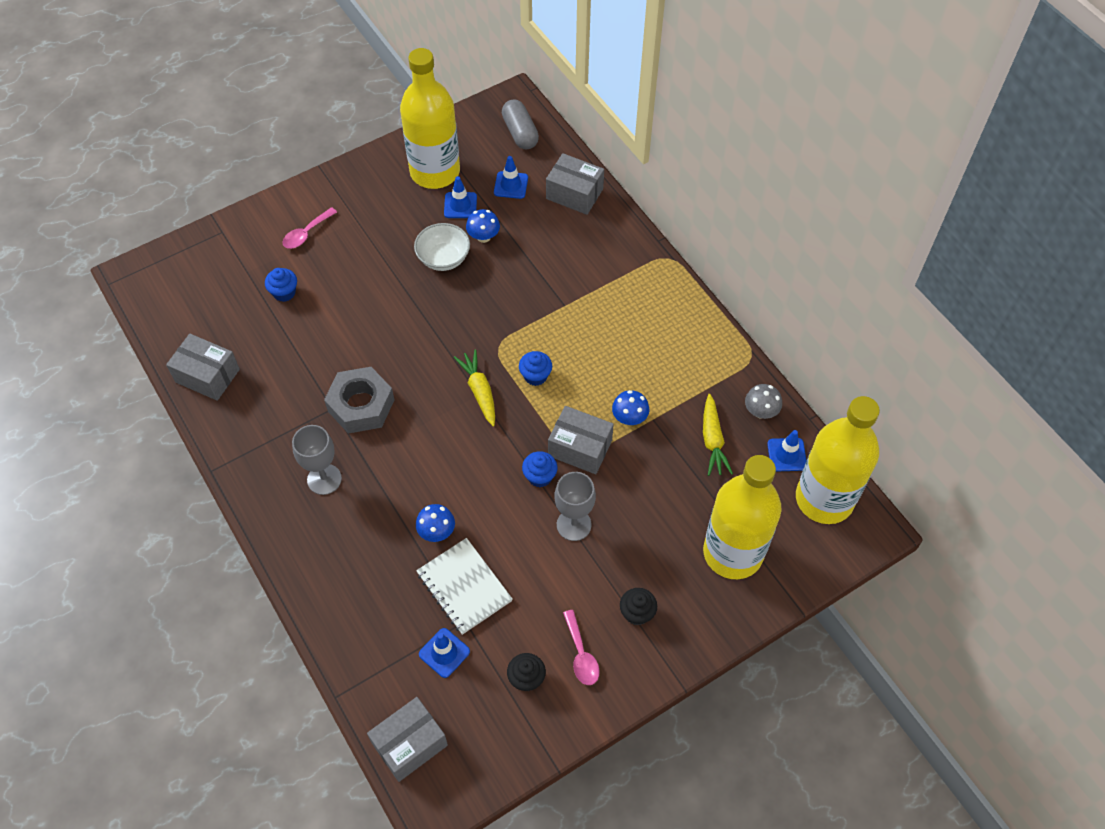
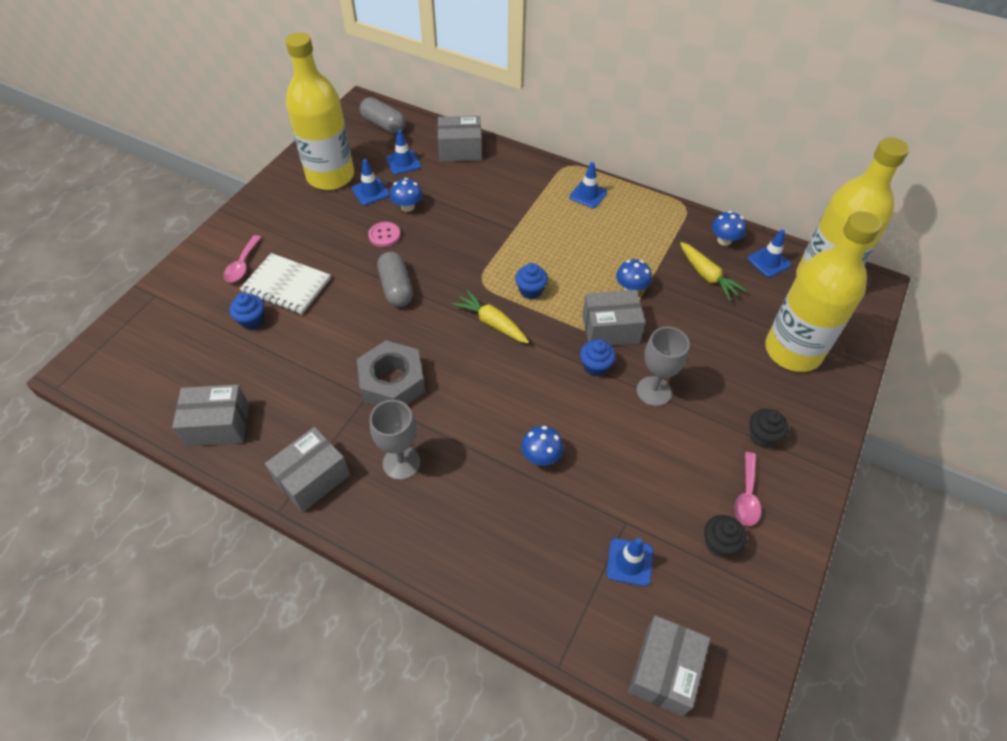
camera: 30 degrees left, 5 degrees down
(251, 457) = (312, 478): none -> grey box
(420, 317) = (396, 288): none -> grey capsule
(443, 258) = (384, 235): white bowl -> pink button
(464, 587) = (602, 492): white notebook -> white notebook (286, 285)
(581, 654) = (746, 496): pink spoon -> pink spoon turned 60 degrees clockwise
(663, 300) = (588, 195): none -> blue traffic cone
(760, 411) = (724, 240): grey mushroom -> blue mushroom

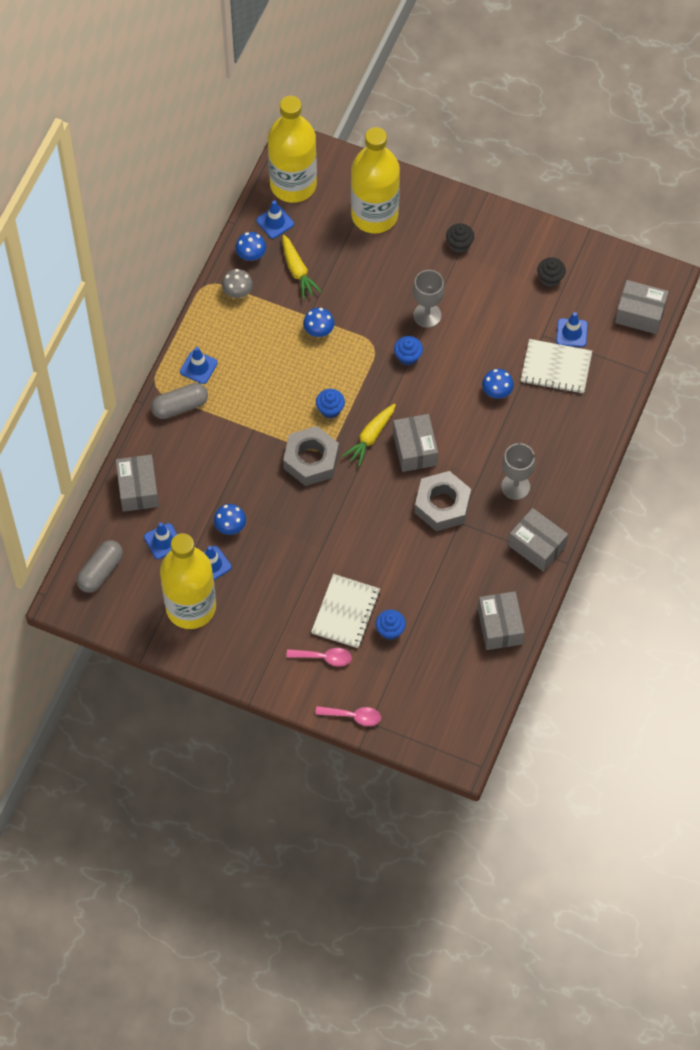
camera: 95 degrees left, 10 degrees up
(384, 235) = (272, 540): pink button -> none
(396, 288) = (338, 519): grey capsule -> grey capsule (180, 406)
(471, 271) = (311, 460): none -> grey nut
(573, 533) = (556, 368): none -> white notebook
(610, 329) = (367, 346): grey box -> grey box (415, 449)
(677, 227) = (237, 292): none -> grey mushroom
(707, 276) = (297, 271): yellow carrot -> yellow carrot turned 105 degrees clockwise
(746, 496) = (511, 258): pink spoon -> pink spoon (353, 716)

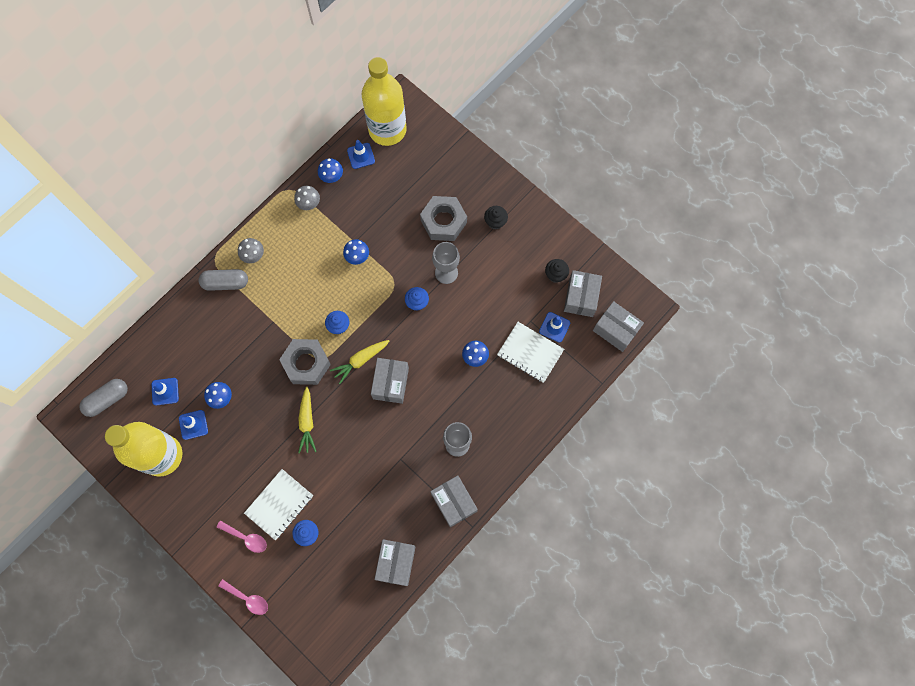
camera: 20 degrees right, 10 degrees up
(138, 489) = (165, 341): grey box -> grey box (581, 297)
(198, 367) = (253, 255): blue traffic cone -> grey mushroom
(297, 271) = (361, 202): yellow carrot -> yellow carrot (307, 422)
(374, 215) = (439, 175): yellow bottle -> none
(442, 505) = (393, 439): grey nut -> grey nut (443, 221)

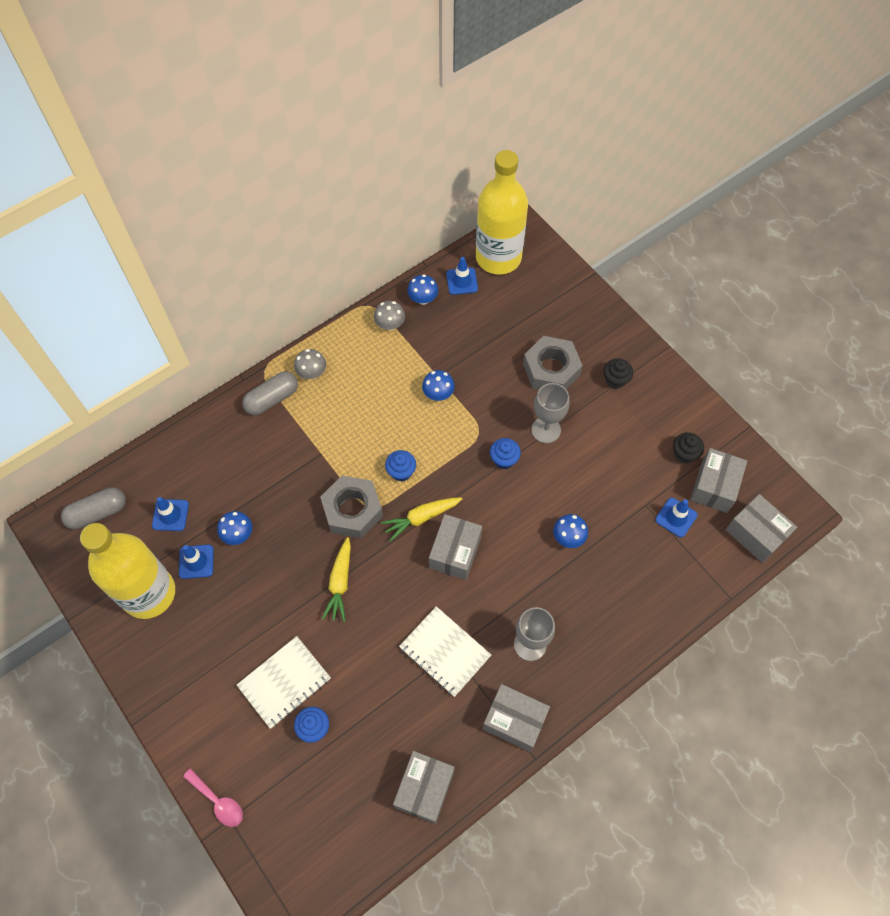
camera: 10 degrees right, 10 degrees down
(225, 283) = (272, 399): grey capsule -> grey capsule turned 45 degrees counterclockwise
(246, 538) = (233, 719): pink spoon -> none
(454, 502) = (514, 721): grey box -> grey box turned 45 degrees counterclockwise
(530, 353) = (640, 544): white notebook -> white notebook (444, 652)

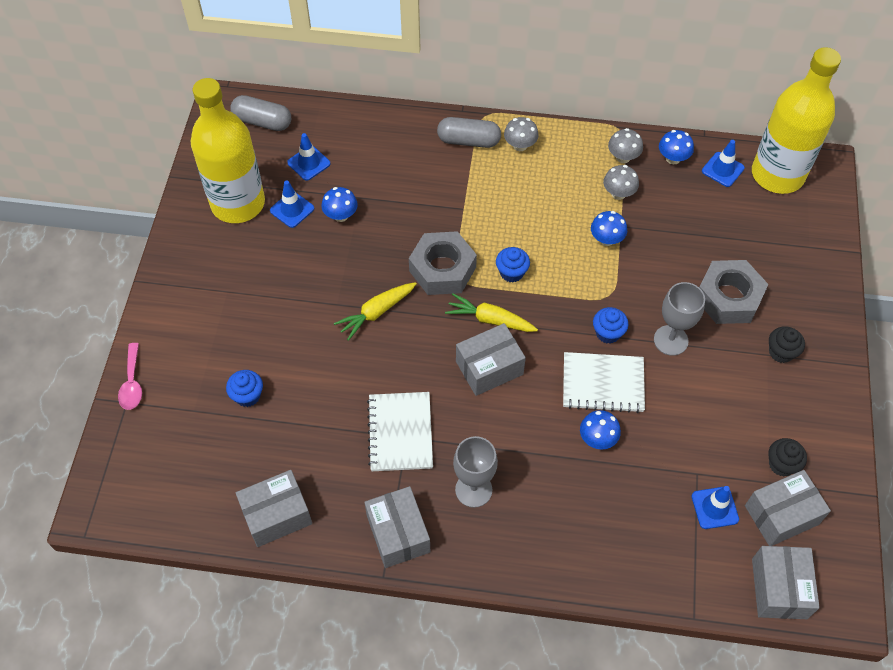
camera: 45 degrees right, 5 degrees down
(284, 682) = (261, 346): white notebook -> white notebook (603, 384)
(413, 354) = (618, 193): none -> grey mushroom

